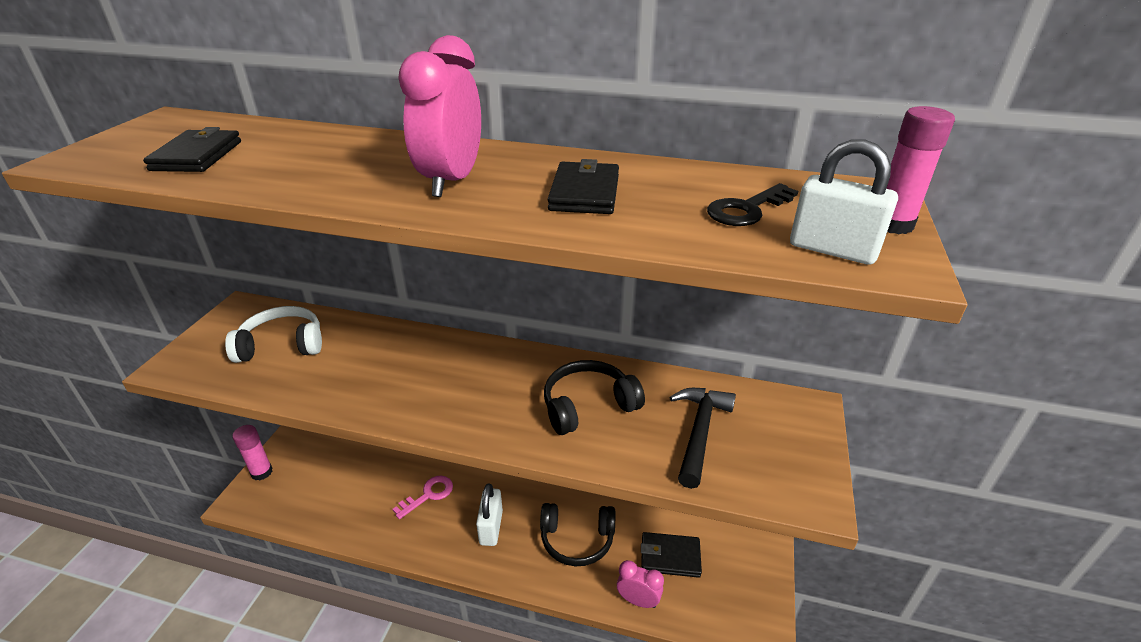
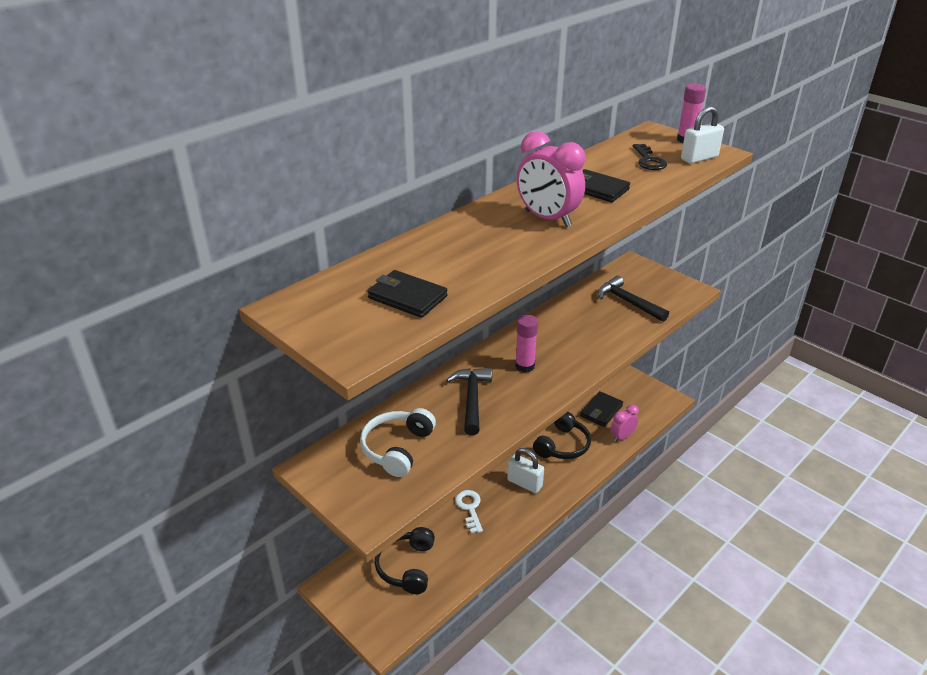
camera: 60 degrees left, 0 degrees up
(261, 472) = (358, 615): pink glue stick -> pink glue stick (524, 366)
(387, 365) = (472, 399): none -> black hammer
(428, 495) = (469, 508): pink key -> white key
(588, 406) = (580, 330): black headphones -> black headphones (407, 566)

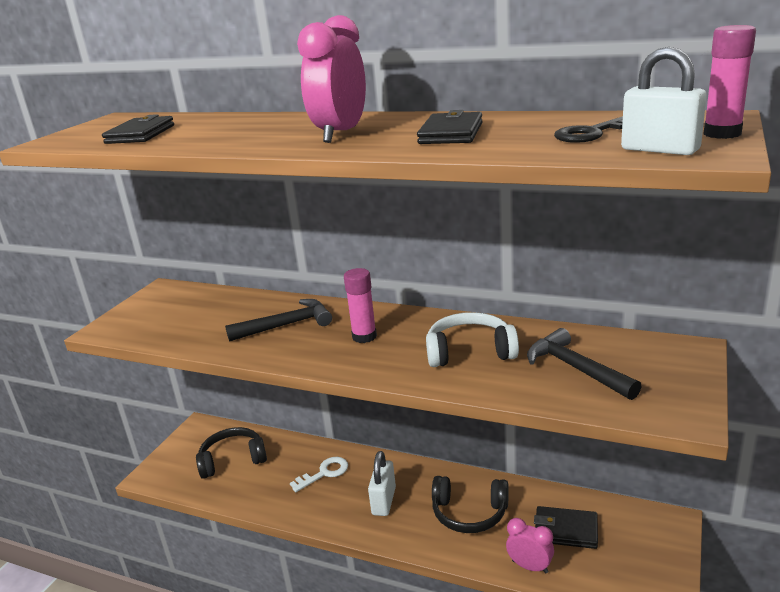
camera: 70 degrees right, 10 degrees down
(397, 448) = (196, 313): white headphones -> white headphones (470, 352)
(627, 302) = (575, 368): black hammer -> black hammer turned 60 degrees counterclockwise

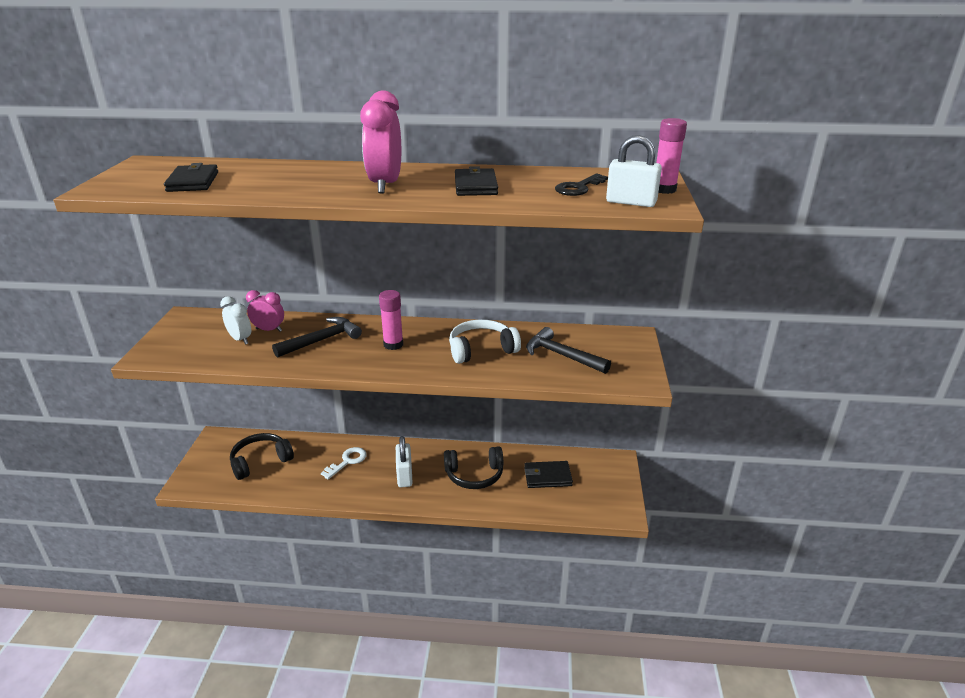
camera: 20 degrees left, 5 degrees up
(202, 318) = (240, 339): none -> white clock
(530, 566) = (528, 505): pink clock -> pink clock (269, 330)

